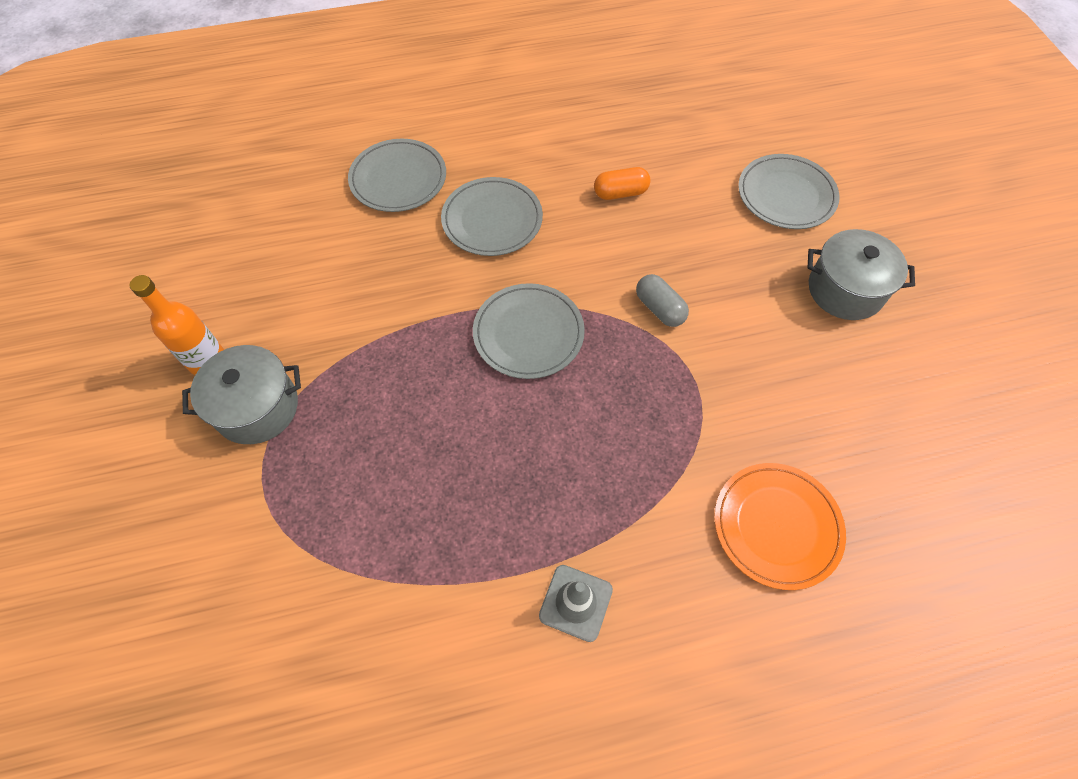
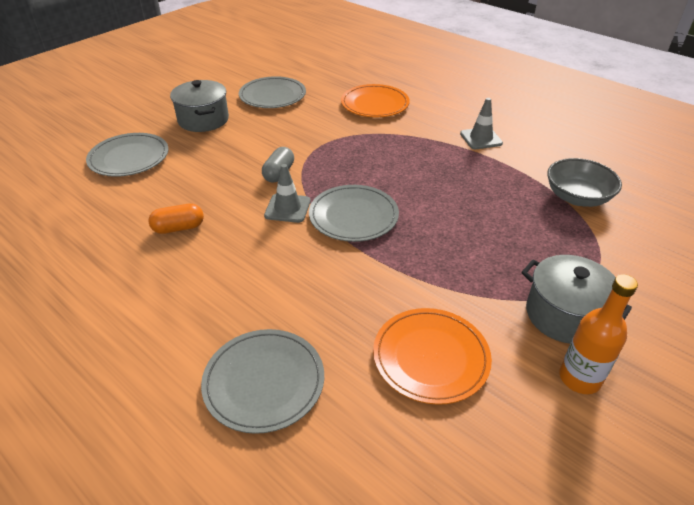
camera: 125 degrees left, 20 degrees down
(321, 281) = (431, 357): none -> orange plate
(363, 599) = (577, 197): none -> grey bowl
(492, 219) = (264, 284): grey plate -> grey plate (272, 95)
(587, 285) = (287, 208): none -> grey traffic cone
(620, 193) = (179, 228): orange capsule -> orange capsule turned 60 degrees counterclockwise

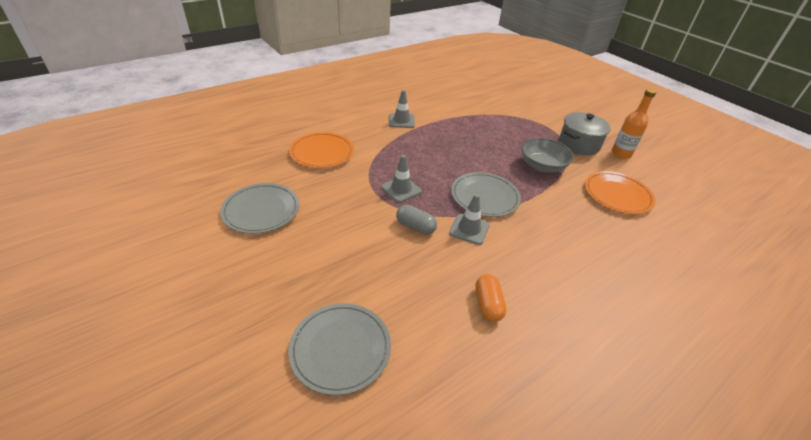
camera: 80 degrees left, 0 degrees up
(203, 120) = (283, 272): grey pot -> none
(264, 382) = (653, 266): grey plate -> none
(337, 157) = (401, 189): none -> grey traffic cone
(577, 197) = (479, 110): grey bowl -> grey bowl (542, 166)

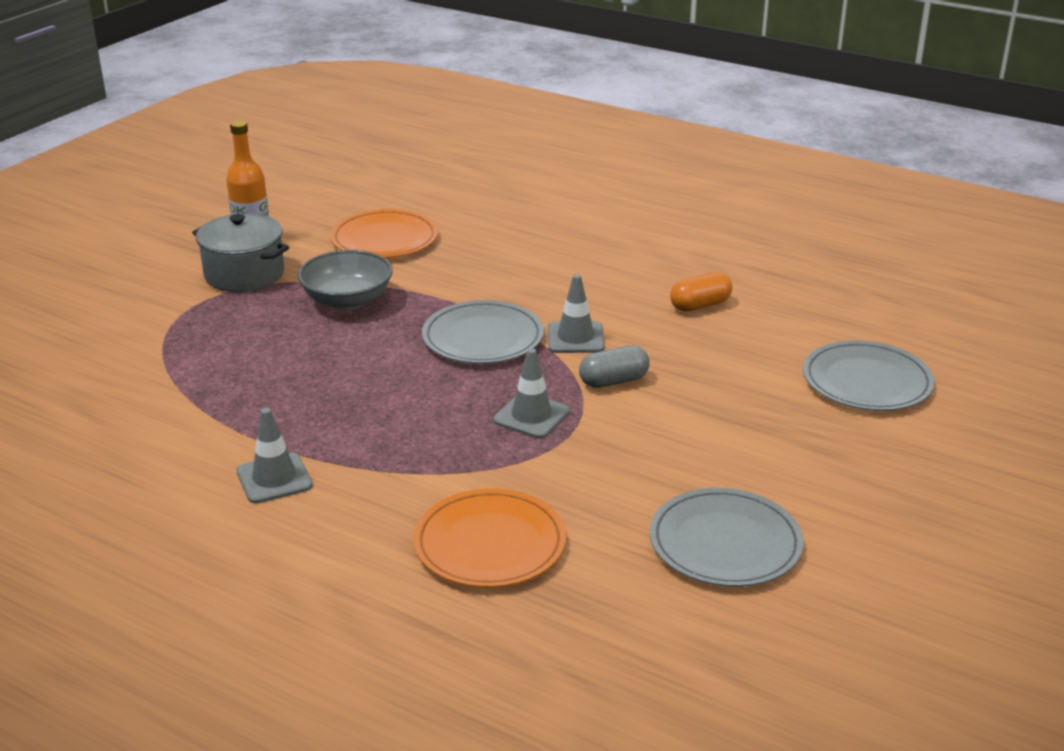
camera: 110 degrees left, 10 degrees down
(415, 227) = (613, 381): grey capsule -> grey capsule turned 60 degrees clockwise

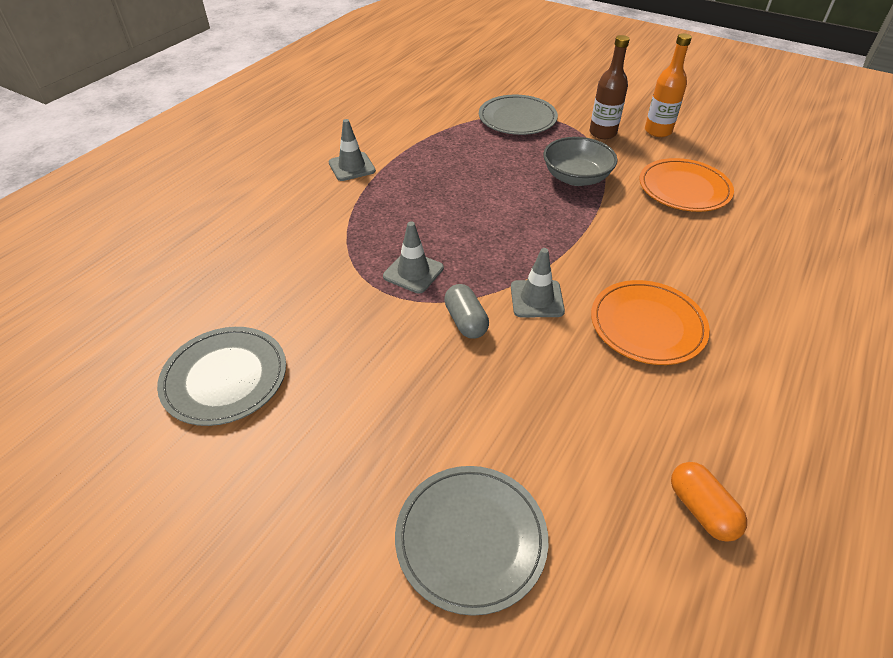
camera: 90 degrees right, 15 degrees up
(244, 274) = (602, 133): grey pot -> brown bottle
(483, 338) = (530, 245): grey plate -> grey plate (517, 118)
(490, 543) = (263, 253): orange plate -> orange plate (647, 325)
(700, 305) = (619, 395): orange capsule -> orange capsule (701, 509)

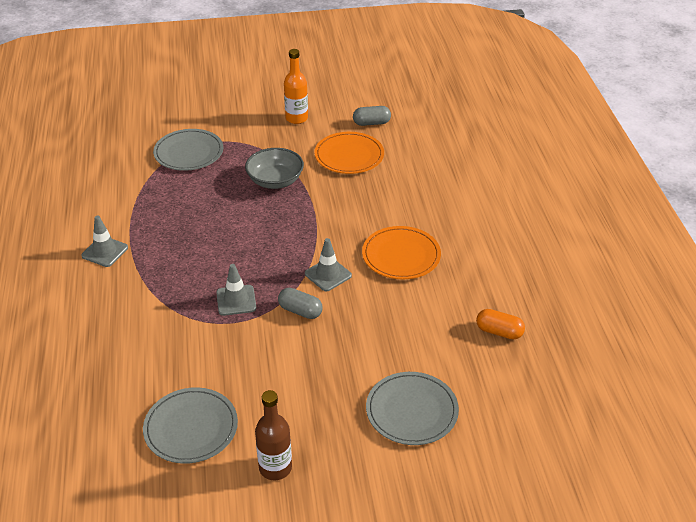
camera: 40 degrees left, 5 degrees down
(602, 133) = (261, 137): brown bottle -> brown bottle (275, 468)
(742, 168) = (371, 123): none -> grey capsule

